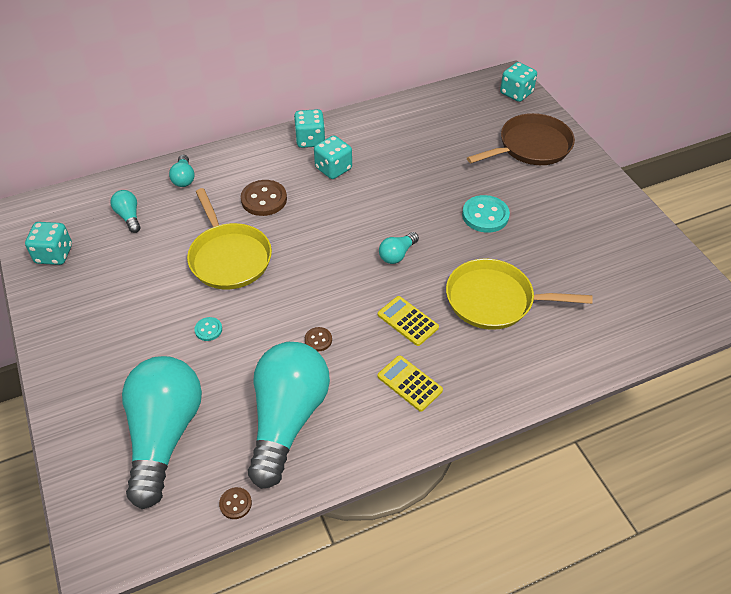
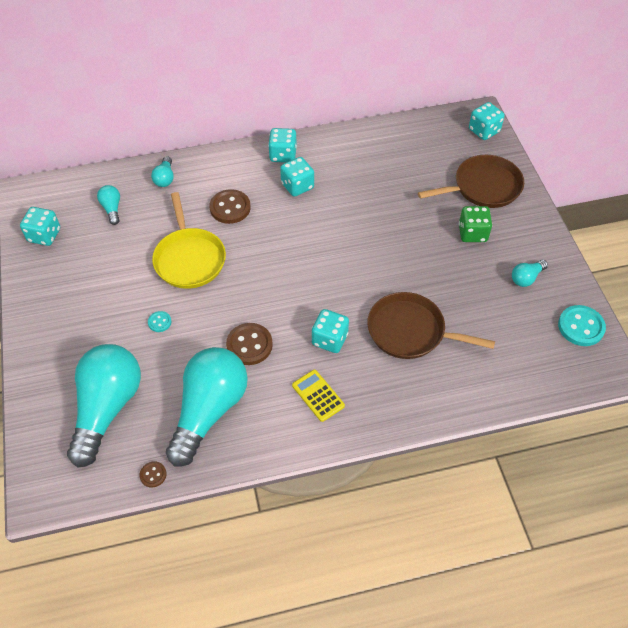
camera: 10 degrees right, 5 degrees up
(318, 340) = (249, 345): brown button -> brown button, size x1.94
(397, 254) = (335, 276): turquoise light bulb -> turquoise light bulb (526, 278)
(407, 321) = (329, 339): yellow calculator -> turquoise dice
(485, 215) = (423, 250): turquoise button -> turquoise button (581, 327)
(494, 300) = (410, 331): yellow pan -> brown pan
(533, 192) = (472, 233): none -> green dice

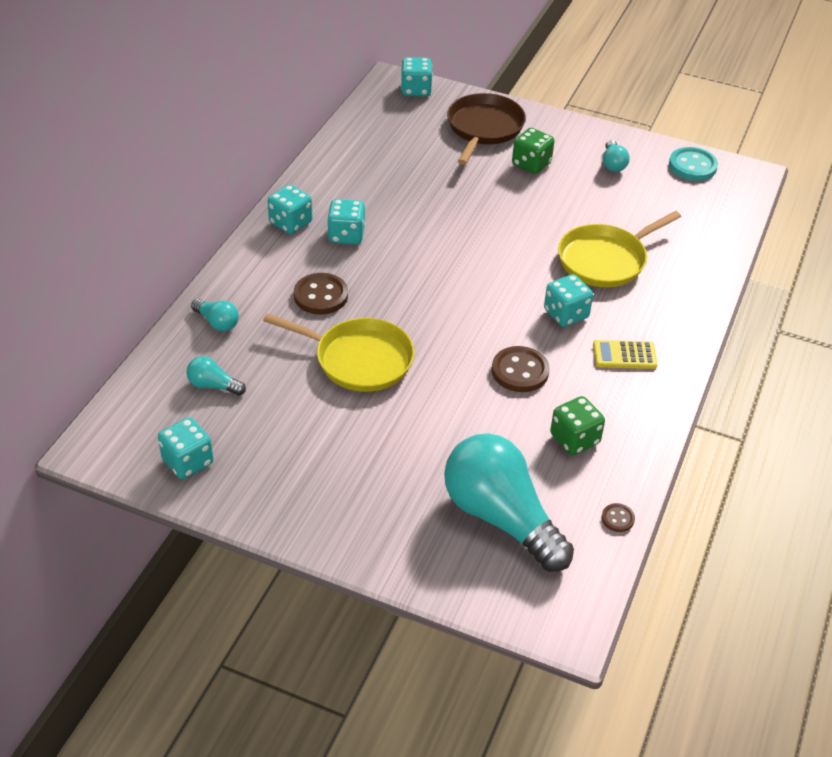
camera: 55 degrees left, 10 degrees down
(159, 322) = (423, 423): turquoise button -> none
(209, 410) = (574, 439): turquoise light bulb -> green dice
(410, 331) = (605, 260): brown pan -> yellow pan

